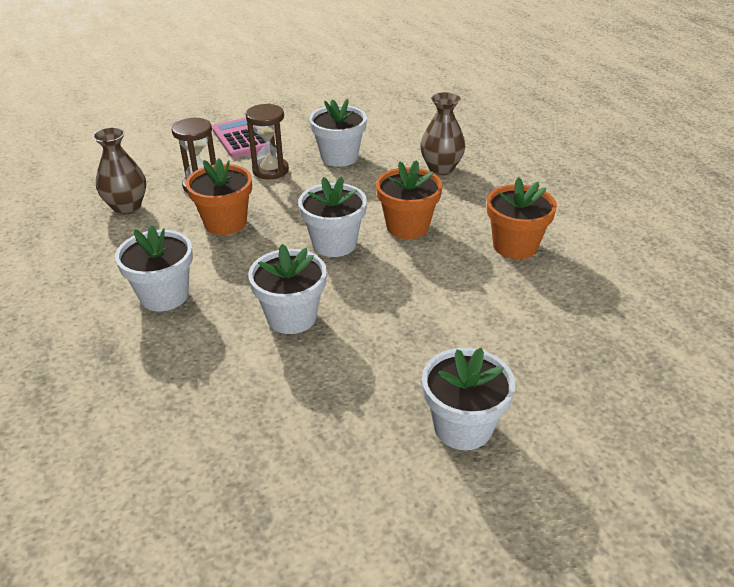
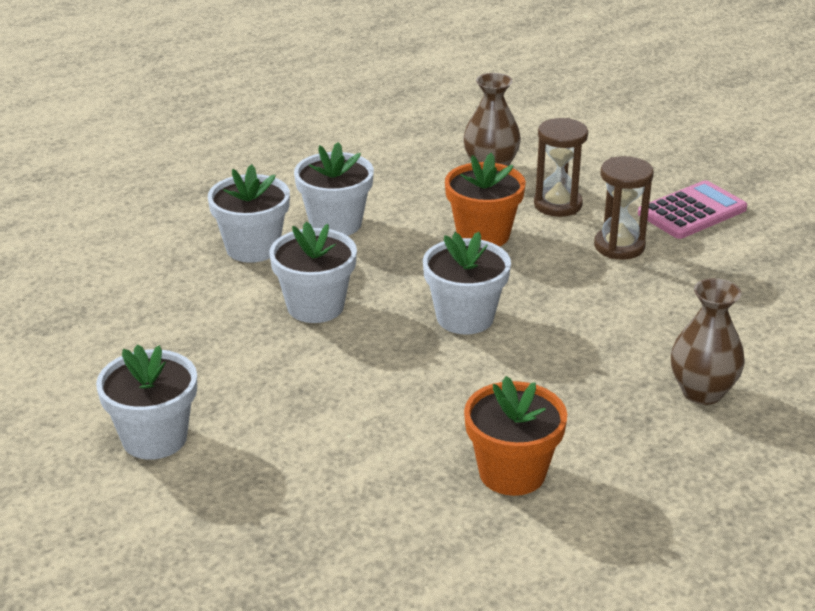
camera: 80 degrees right, 5 degrees down
(339, 157) = (685, 296): white flower pot -> white flower pot (252, 248)
(407, 226) = (525, 372): orange flower pot -> none

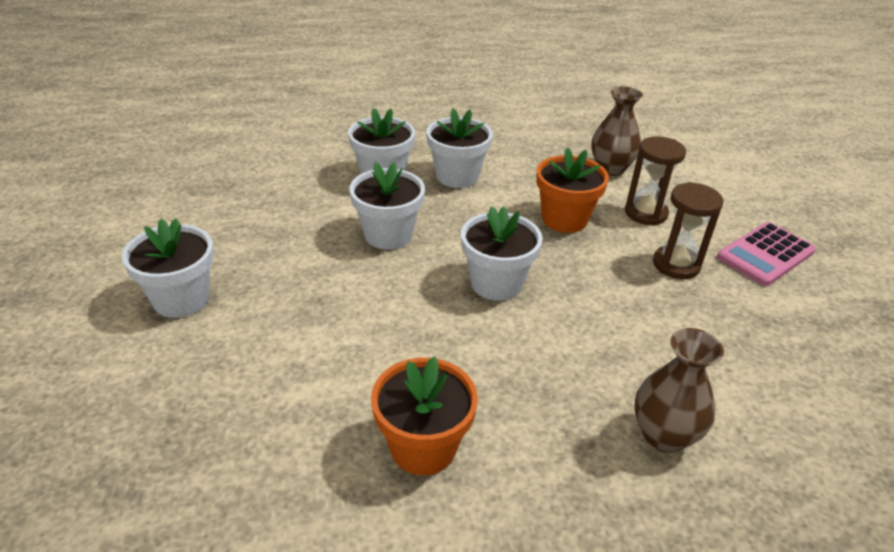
camera: 25 degrees right, 5 degrees up
(692, 211) = (765, 254): pink calculator -> pink calculator turned 150 degrees clockwise

